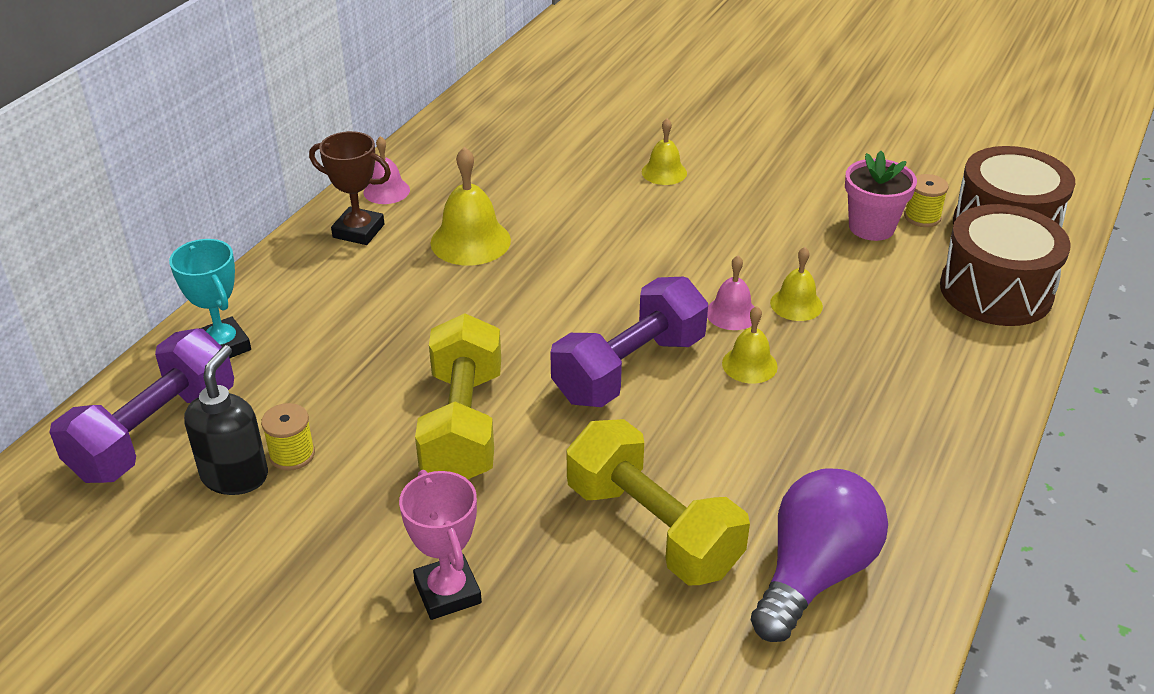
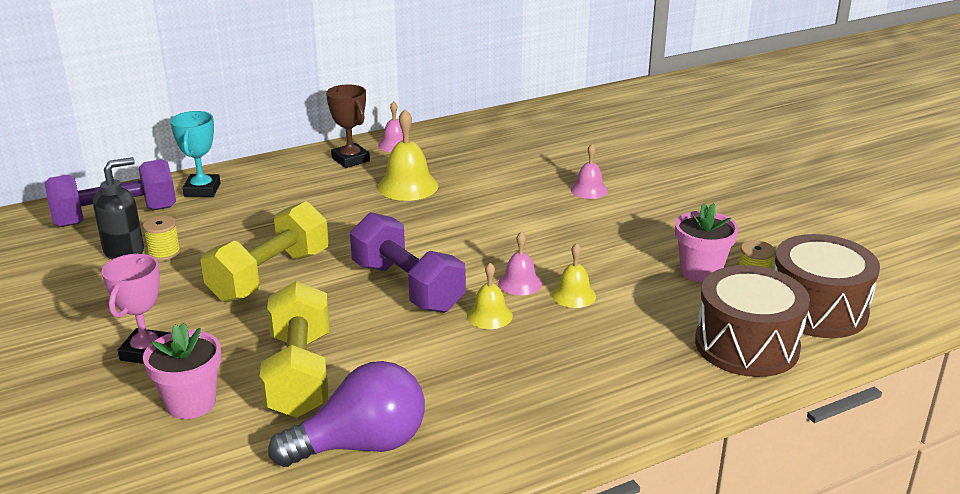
camera: 35 degrees right, 10 degrees down
(584, 626) = (191, 403): none -> pink flower pot
(629, 369) = (407, 287): purple dumbbell -> purple dumbbell turned 60 degrees clockwise
(664, 172) = (589, 190): yellow bell -> pink bell

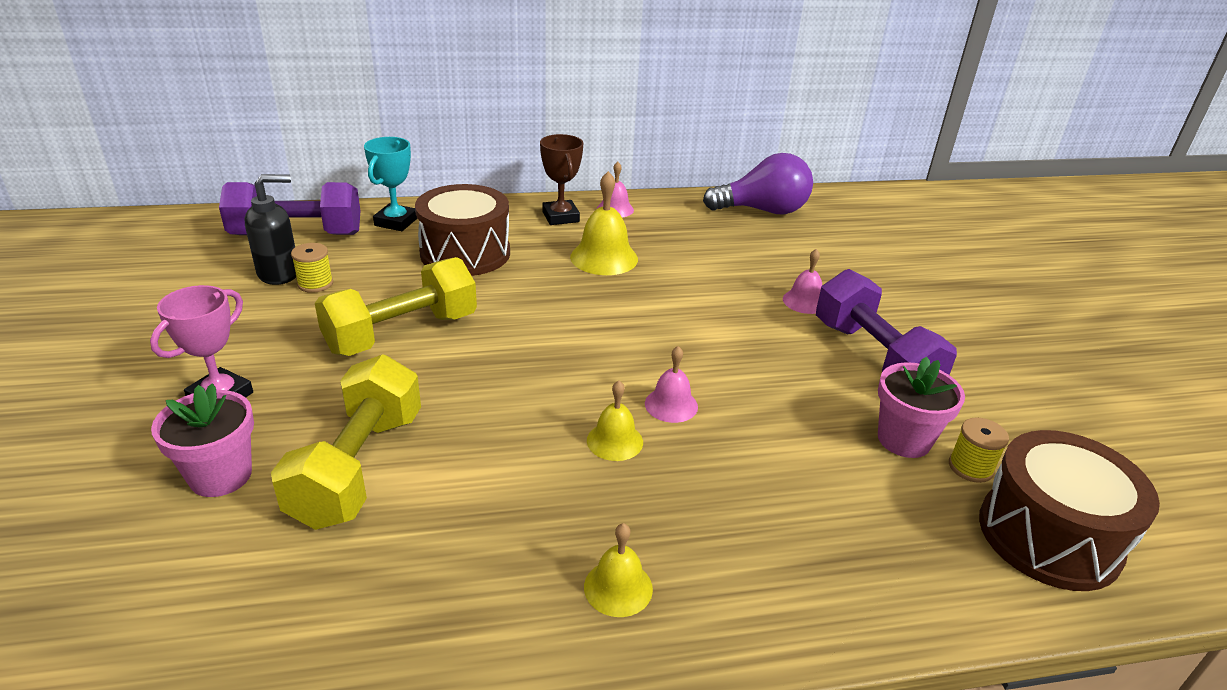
camera: 15 degrees right, 5 degrees up
(361, 445) = (368, 591): purple light bulb -> purple light bulb (762, 211)
(407, 287) = (540, 380): purple dumbbell -> purple dumbbell (874, 358)
(573, 295) = (729, 436): yellow bell -> yellow bell (618, 587)
(746, 345) = (931, 569): brown drum -> brown drum (465, 253)

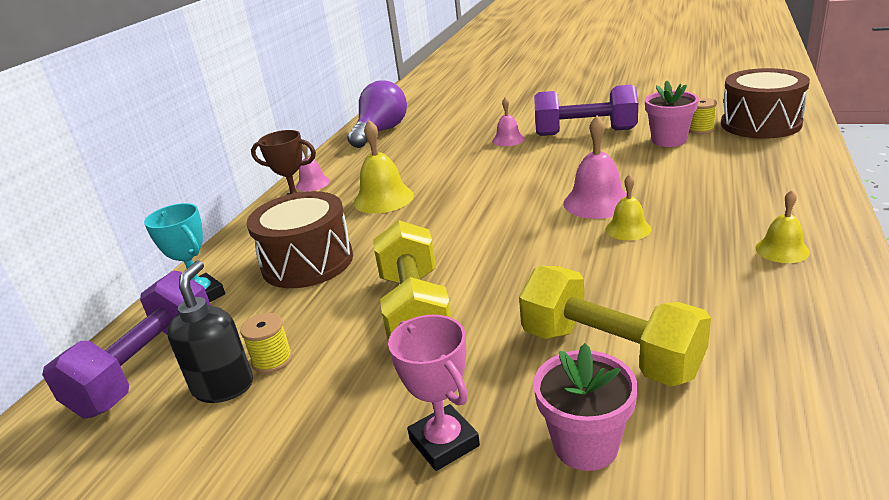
camera: 55 degrees left, 5 degrees down
(671, 405) = (597, 202): pink bell -> pink bell, size x1.64

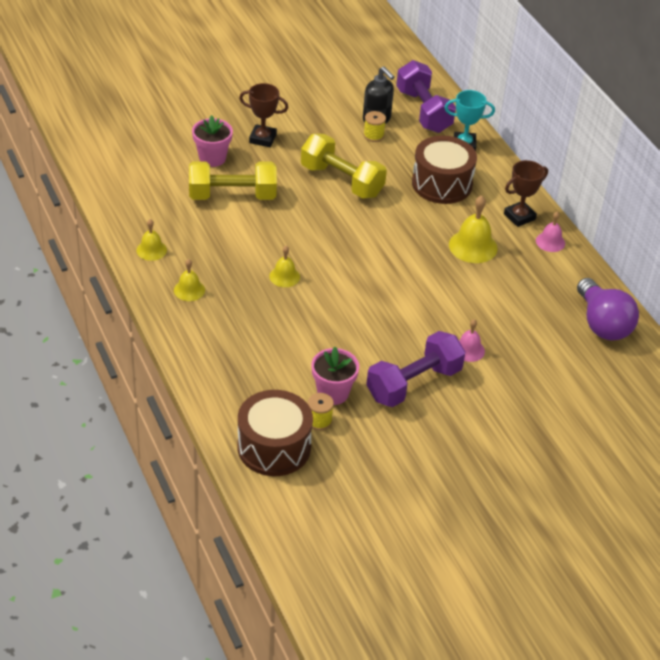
camera: 130 degrees right, 15 degrees up
(444, 443) = (262, 139): pink trophy -> brown trophy
(597, 202) = (324, 294): pink bell -> none
(824, 317) = (151, 250): none -> yellow bell

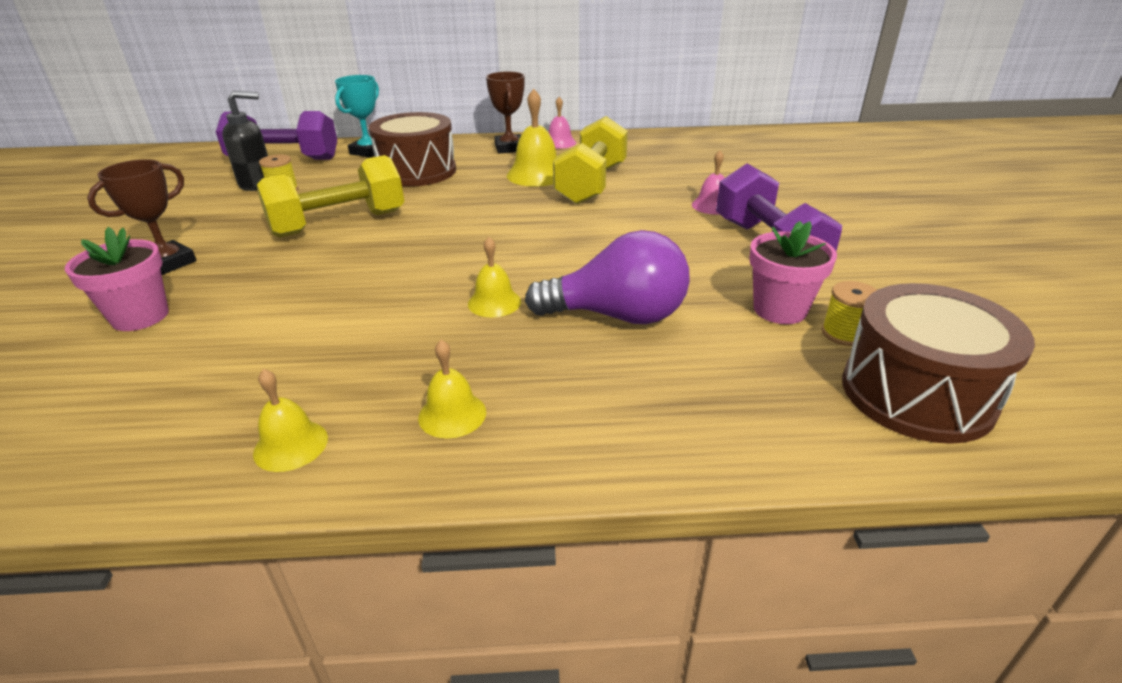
camera: 65 degrees left, 10 degrees down
(232, 196) = (257, 315): yellow dumbbell -> yellow dumbbell (592, 184)
(602, 324) = (694, 143): purple light bulb -> purple light bulb (617, 316)

